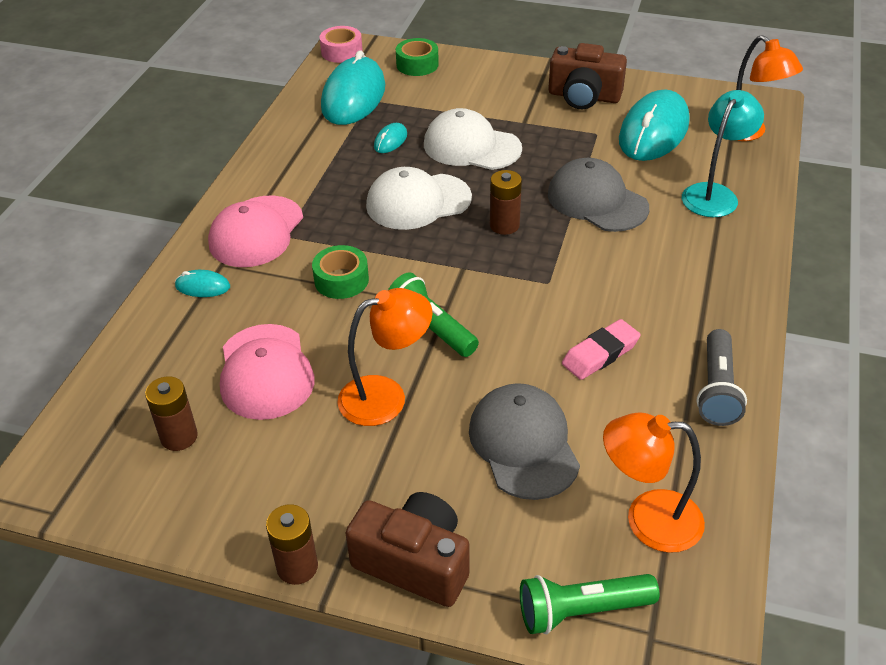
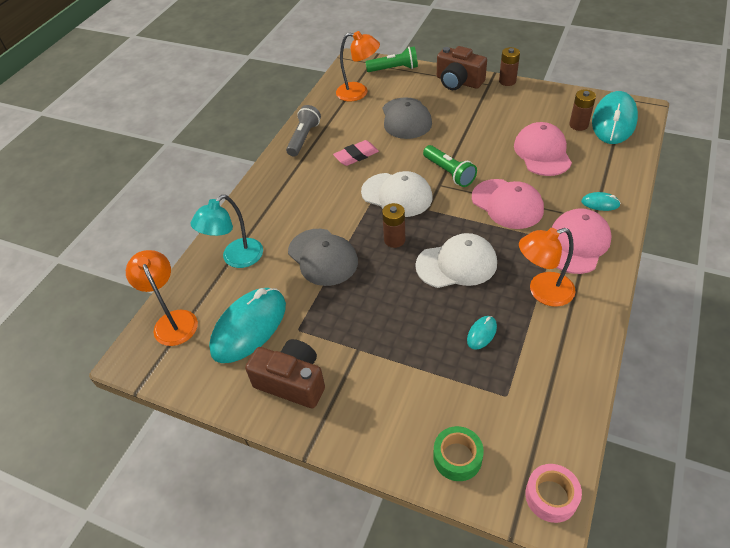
camera: 170 degrees left, 5 degrees up
(341, 280) = (507, 204): green tape -> pink cap
(353, 97) = (524, 402): turquoise mouse -> turquoise mouse (614, 121)
(386, 396) = (474, 139): orange lamp -> orange lamp (542, 292)
(471, 146) = (409, 321): white cap -> white cap (397, 195)

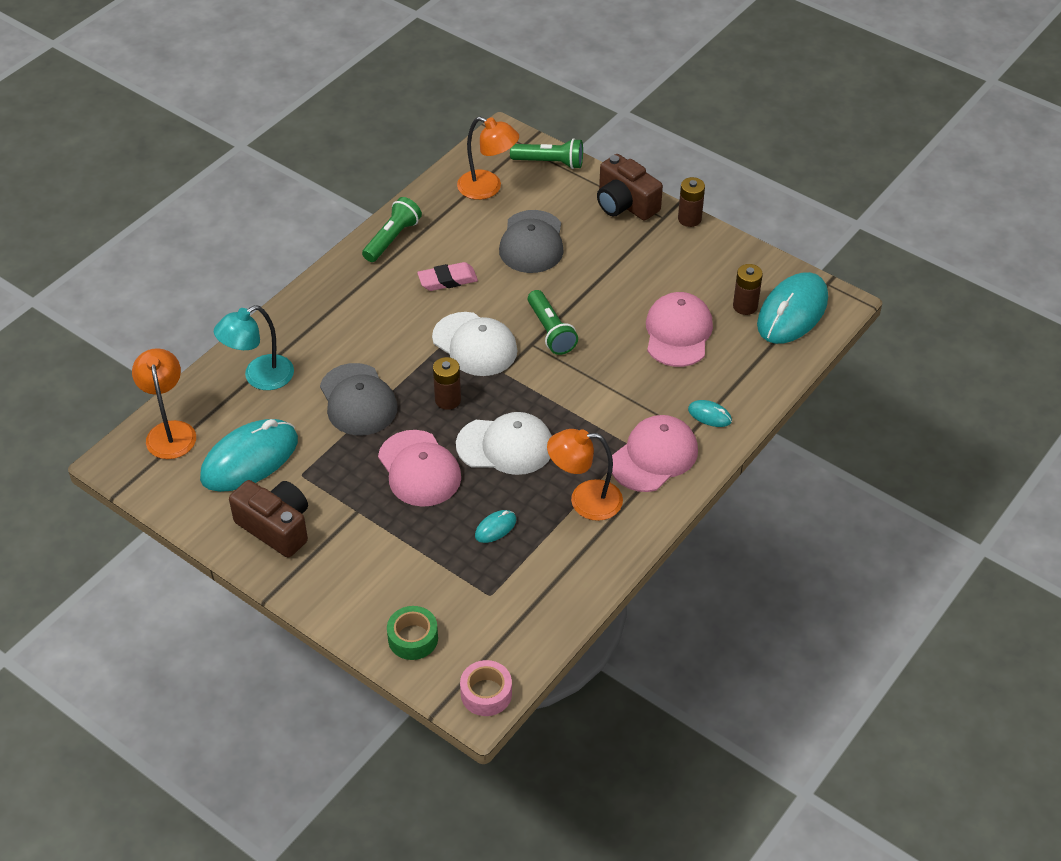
camera: 10 degrees right, 0 degrees up
(304, 138) = (392, 239): grey flashlight -> green flashlight
(507, 204) = (600, 389): pink cap -> pink cap (419, 469)

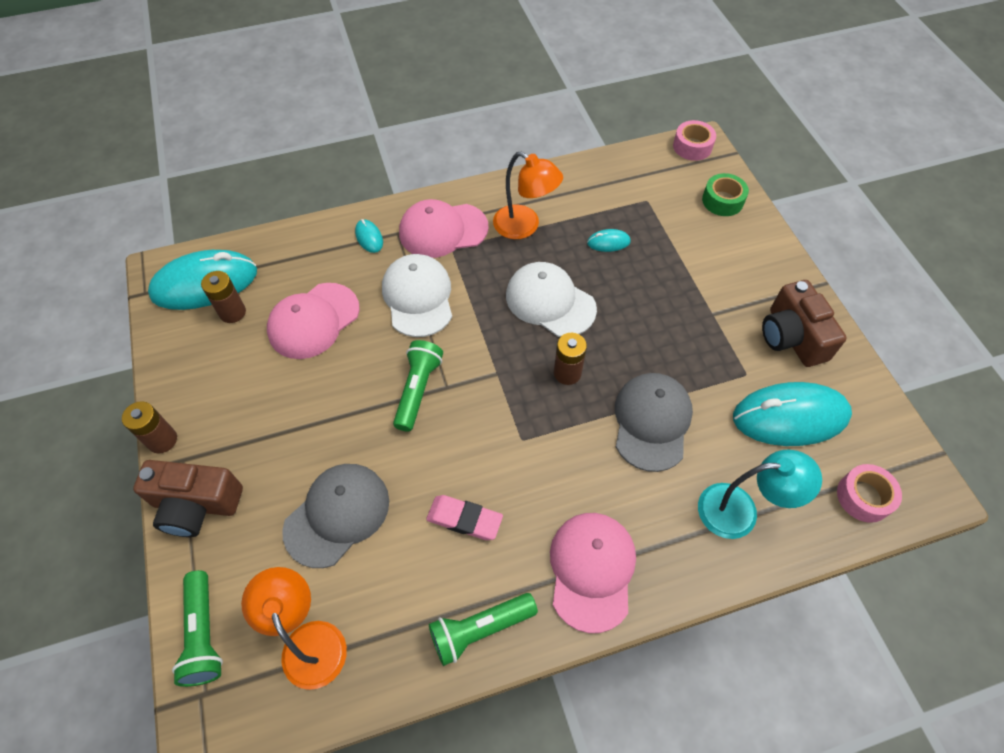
camera: 145 degrees left, 10 degrees up
(170, 431) = (863, 497): orange lamp -> pink tape
(419, 469) = (637, 322): pink cap -> pink cap (592, 570)
(475, 344) = (498, 418): white cap -> white cap (418, 297)
(550, 163) = (203, 634): green flashlight -> green flashlight turned 150 degrees counterclockwise
(625, 204) = (196, 505): brown camera -> brown camera turned 105 degrees clockwise

